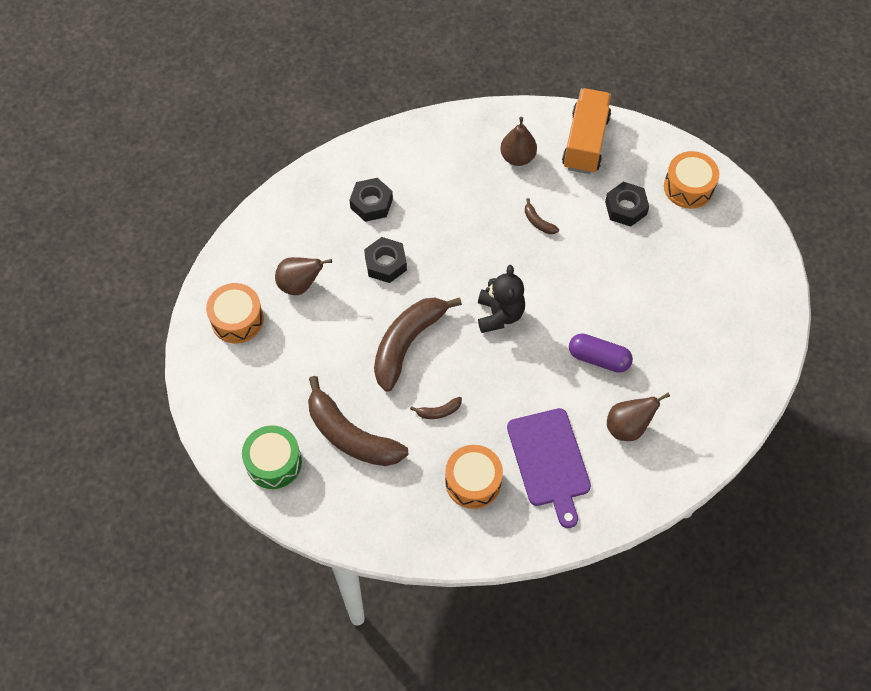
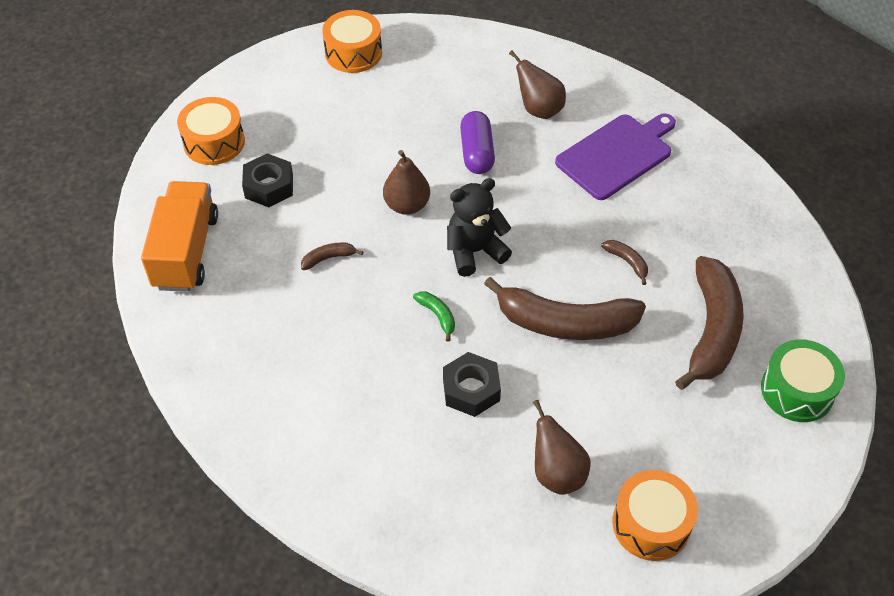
camera: 115 degrees left, 10 degrees down
(371, 203) = (389, 444): black nut -> none
(454, 268) = (437, 316): none -> green banana
(473, 482) = (682, 205): orange drum -> orange drum (353, 53)
(517, 157) = (239, 311): brown pear -> brown pear (407, 205)
(538, 222) = (328, 258): brown banana -> brown banana turned 135 degrees counterclockwise
(585, 142) = (186, 251): orange truck -> orange truck turned 105 degrees clockwise

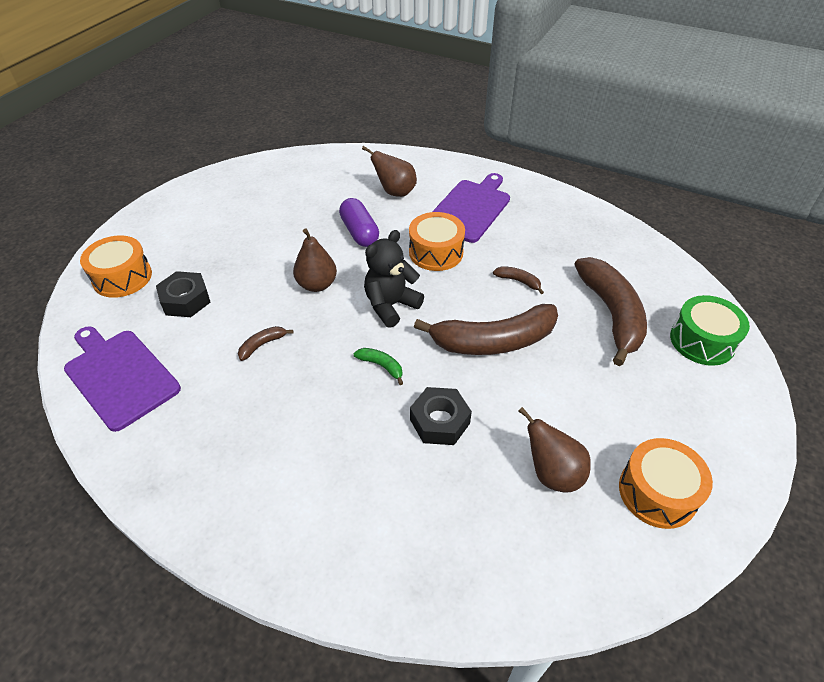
camera: 20 degrees left, 5 degrees down
(186, 251) = (119, 376): orange truck -> purple cutting board
(353, 53) = (228, 185): orange drum -> orange drum (436, 252)

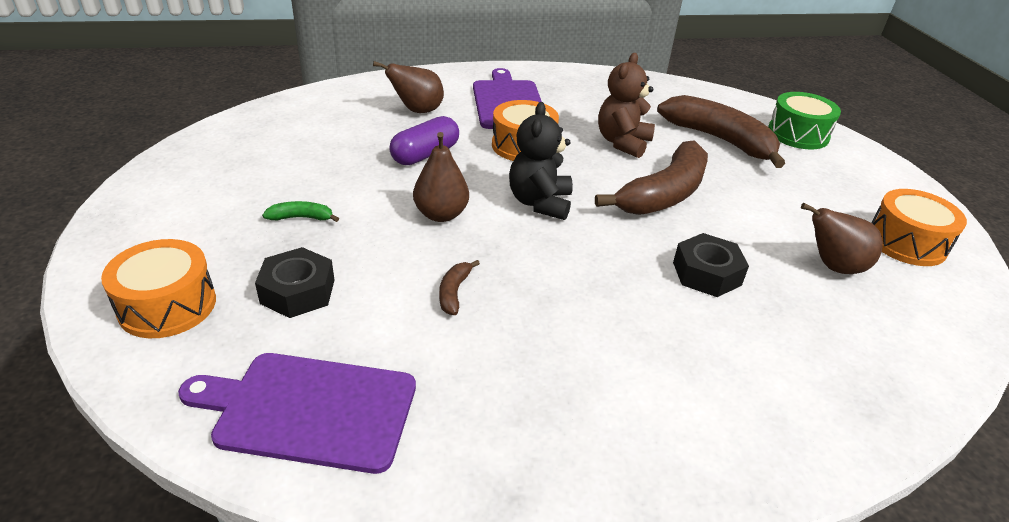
camera: 40 degrees left, 10 degrees down
(359, 232) = (425, 154): purple capsule -> purple capsule turned 75 degrees counterclockwise
(381, 366) = (599, 255): green banana -> green banana (301, 218)
(518, 281) = (622, 143): brown banana -> brown teddy bear

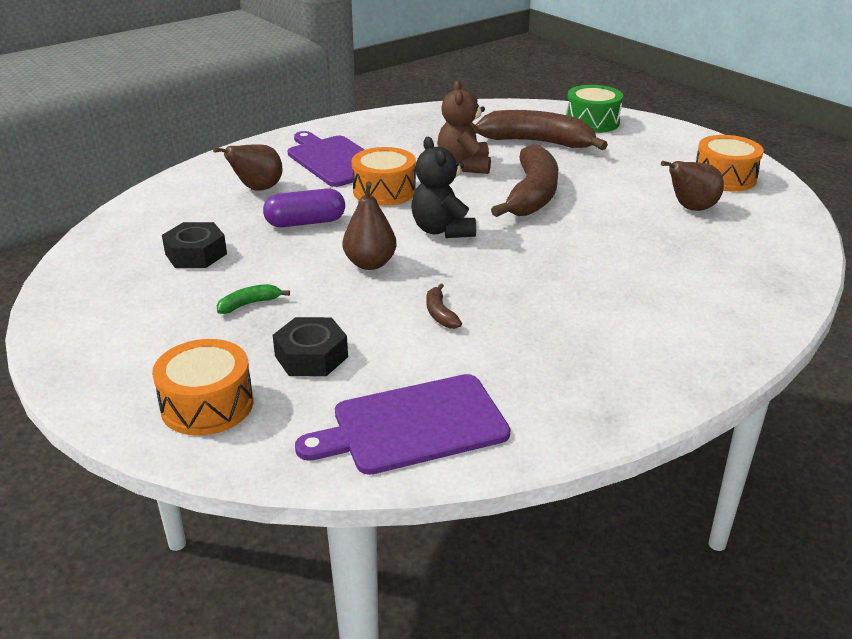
camera: 25 degrees left, 5 degrees down
(425, 154) = (305, 222): purple capsule -> purple capsule turned 60 degrees clockwise
(706, 273) = (611, 240): black nut -> black nut (196, 254)

